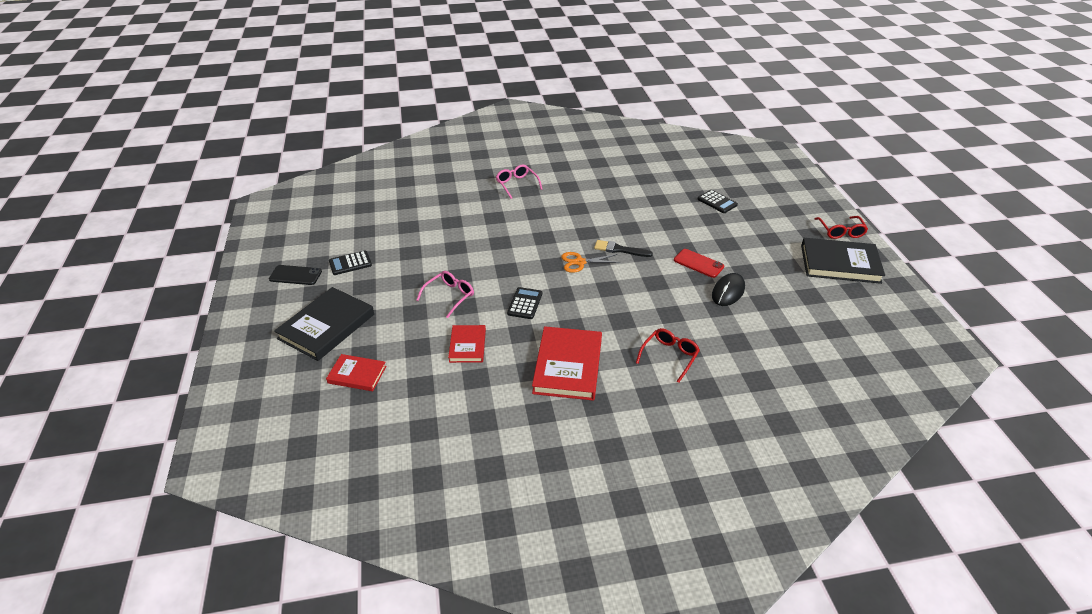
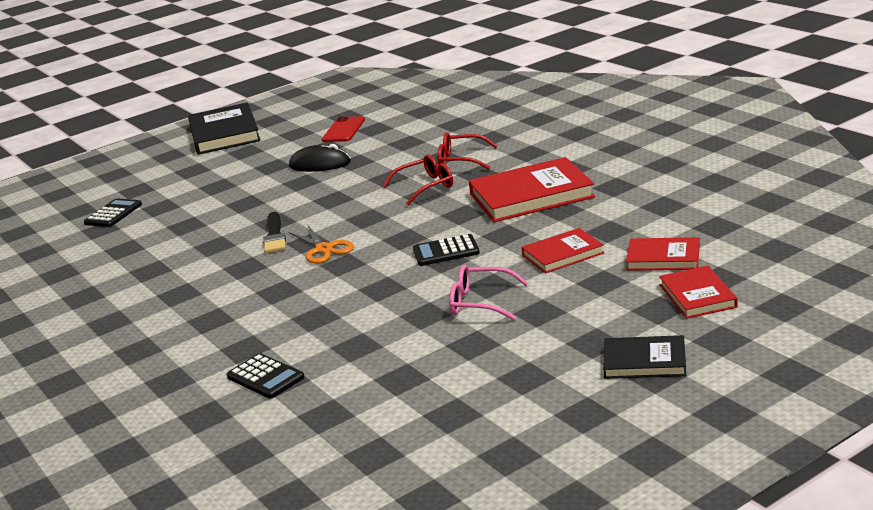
camera: 110 degrees left, 15 degrees down
(295, 275) = (564, 457): black phone -> none
(326, 326) = (644, 361): black book -> black book, size x0.57
(350, 263) = (480, 419): black calculator -> black calculator (265, 377)
(413, 383) = (663, 258): none -> red book
(517, 184) = (121, 368): pink glasses -> none
(698, 263) = (273, 189): red phone -> red phone (343, 130)
(841, 231) = (154, 145): red glasses -> red glasses (425, 186)

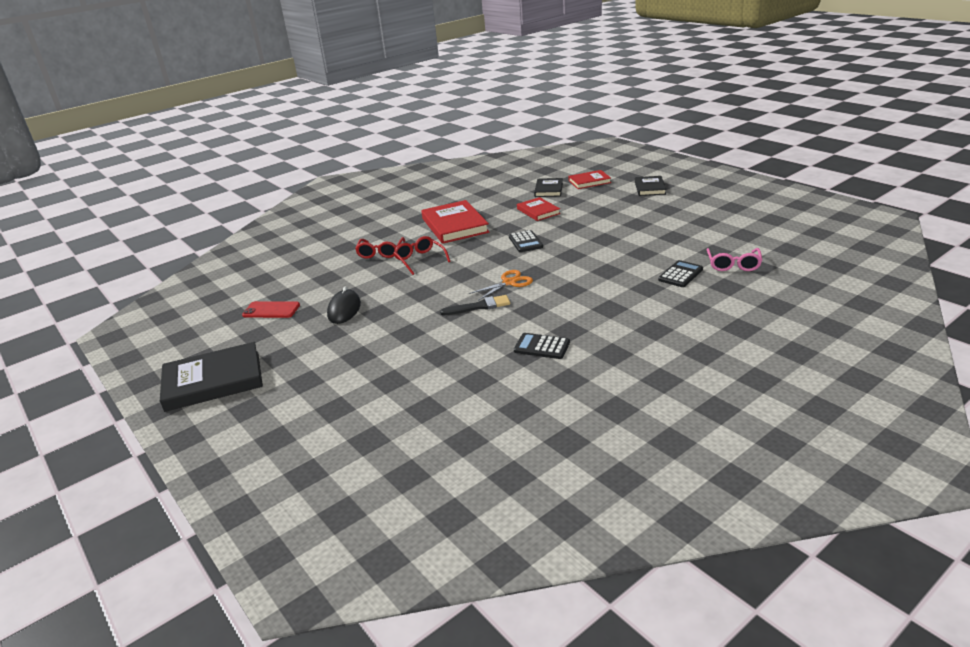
camera: 95 degrees left, 5 degrees up
(113, 214) = (391, 409): black calculator -> black calculator (542, 347)
(480, 302) = (592, 226): pink glasses -> pink glasses (733, 265)
(663, 258) = (548, 189): red book -> black book

